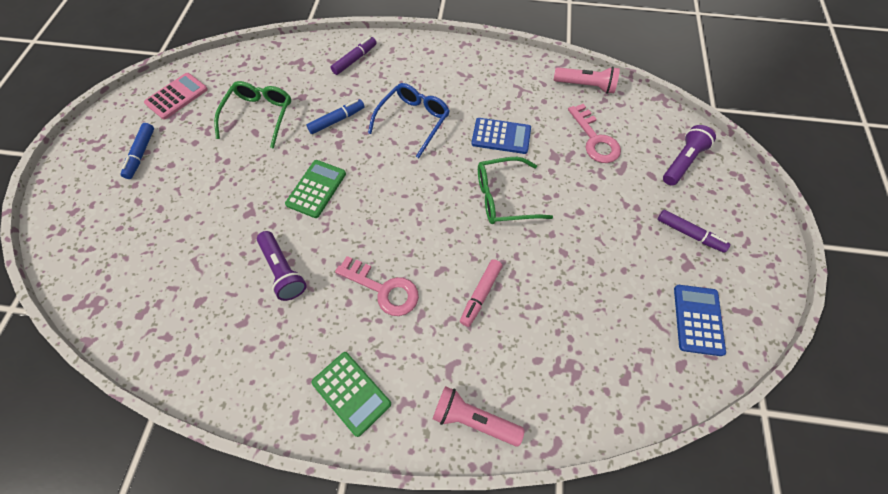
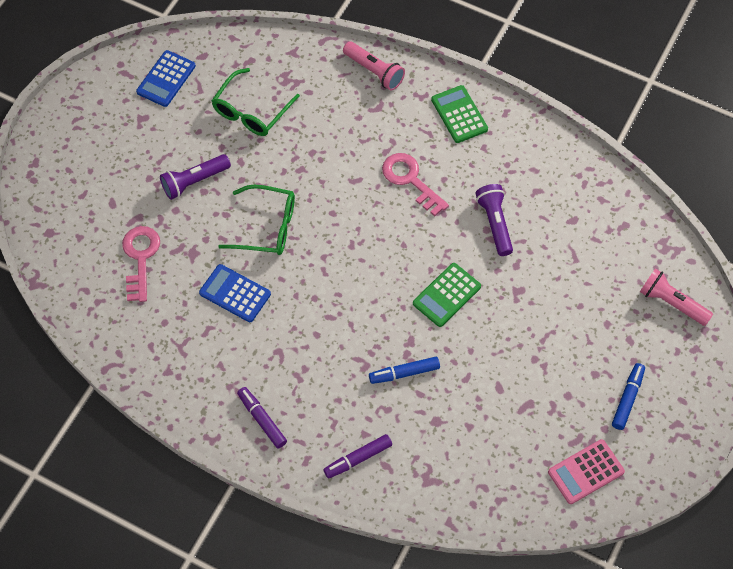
camera: 160 degrees left, 0 degrees up
(259, 116) = (491, 408): green glasses -> green glasses (251, 111)
(413, 121) = (320, 343): blue glasses -> none
(480, 294) = (330, 150): pink marker -> none
(585, 86) = (106, 326): pink flashlight -> pink flashlight (672, 303)
(682, 162) = (72, 206): purple flashlight -> purple flashlight (194, 181)
(689, 234) = (120, 141): purple marker -> purple marker (262, 419)

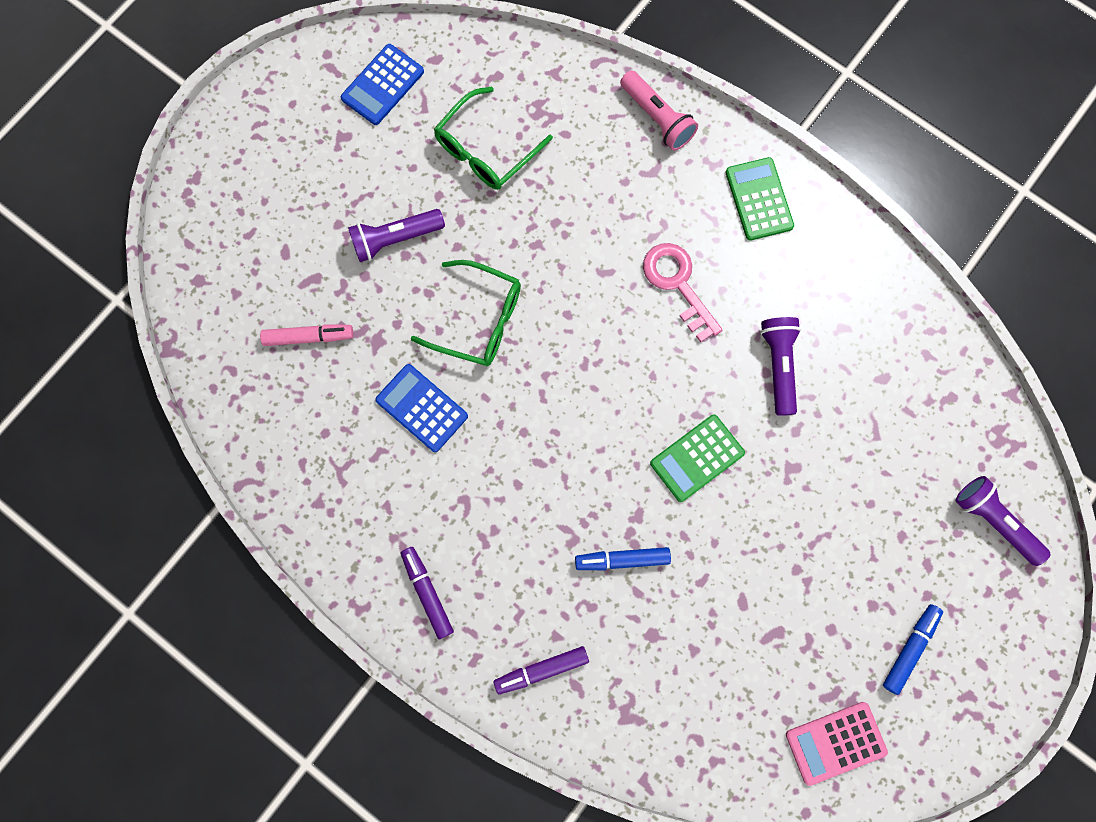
camera: 10 degrees right, 15 degrees up
(140, 258) = (309, 337): pink key -> pink marker
(672, 303) = (994, 521): pink flashlight -> purple flashlight

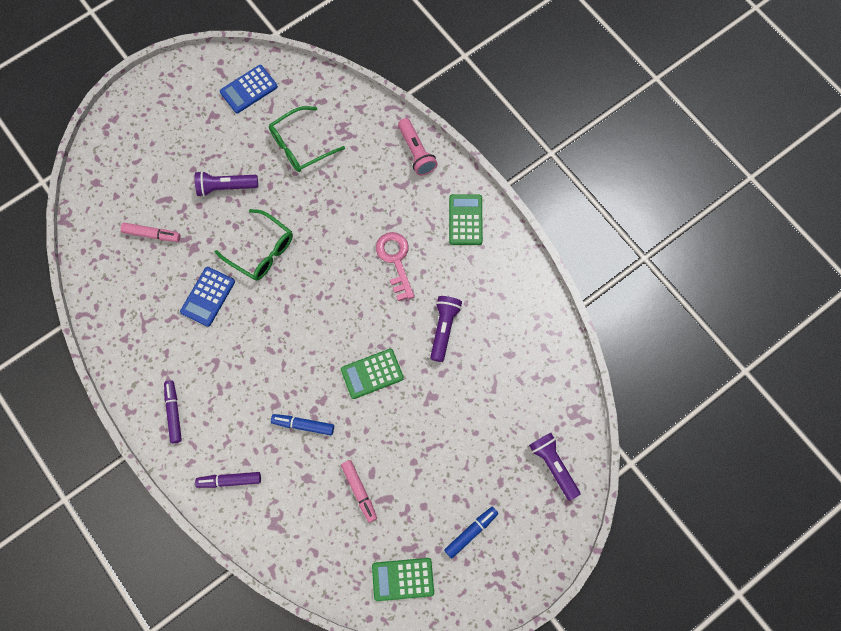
camera: 15 degrees right, 5 degrees down
(422, 408) = (208, 296): blue calculator -> blue calculator turned 120 degrees counterclockwise
(733, 633) = (359, 491): none -> pink marker
(835, 742) = (403, 579): pink calculator -> green calculator

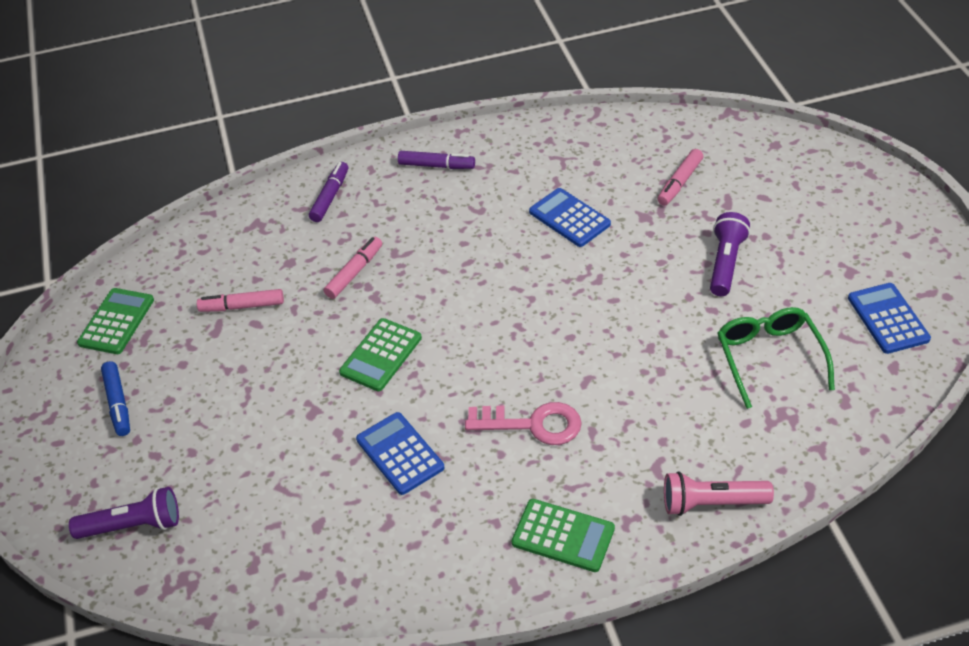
camera: 115 degrees right, 25 degrees down
(261, 251) = (612, 280): green glasses -> none
(303, 425) = (354, 272): blue marker -> pink marker
(372, 374) = (381, 355): green calculator -> green calculator turned 150 degrees counterclockwise
(444, 329) = (400, 453): purple flashlight -> blue calculator

